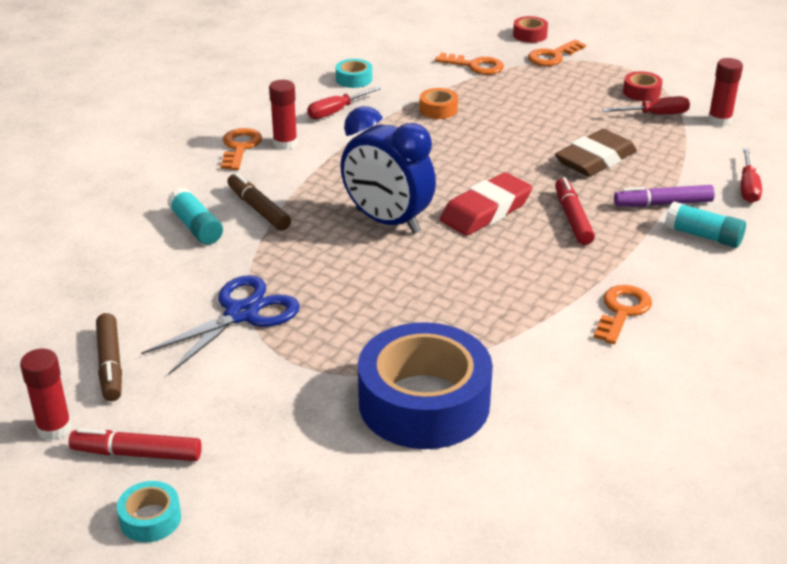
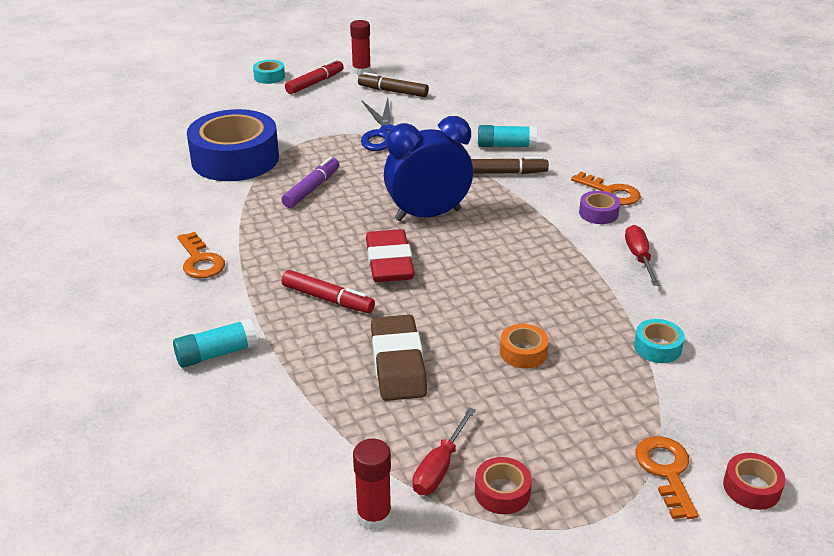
camera: 125 degrees right, 0 degrees up
(285, 143) = (598, 213): red glue stick -> purple tape
(354, 79) = (706, 292): turquoise tape -> turquoise tape (657, 347)
(438, 109) = (592, 316): orange tape -> orange tape (523, 352)
(475, 66) = (682, 390): orange key -> none
(663, 204) = (284, 361): purple marker -> purple marker (312, 189)
(748, 187) = (238, 436): red screwdriver -> none

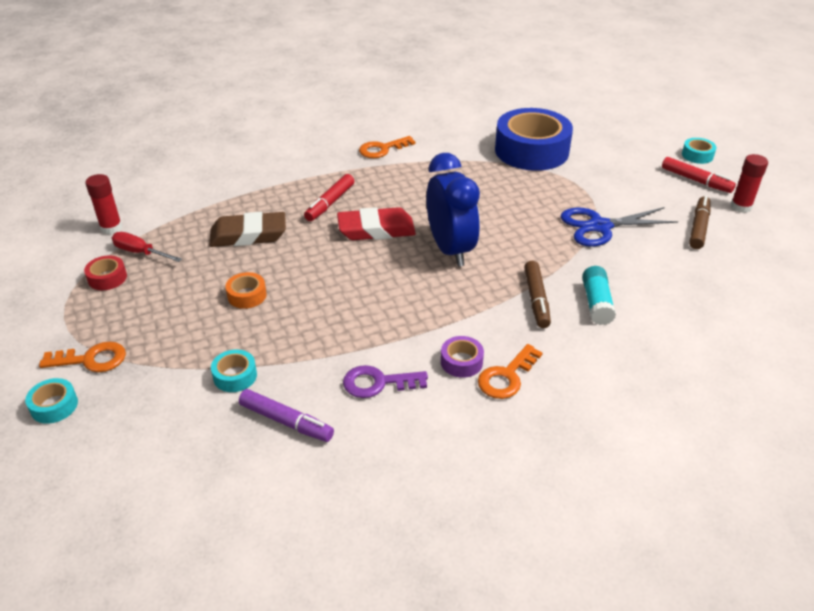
camera: 90 degrees right, 5 degrees up
(217, 354) = (276, 164): turquoise glue stick -> none
(312, 189) = (488, 189): purple marker -> purple marker (286, 422)
(639, 257) = (378, 383): red screwdriver -> purple key
(751, 487) = (54, 406): red tape -> turquoise tape

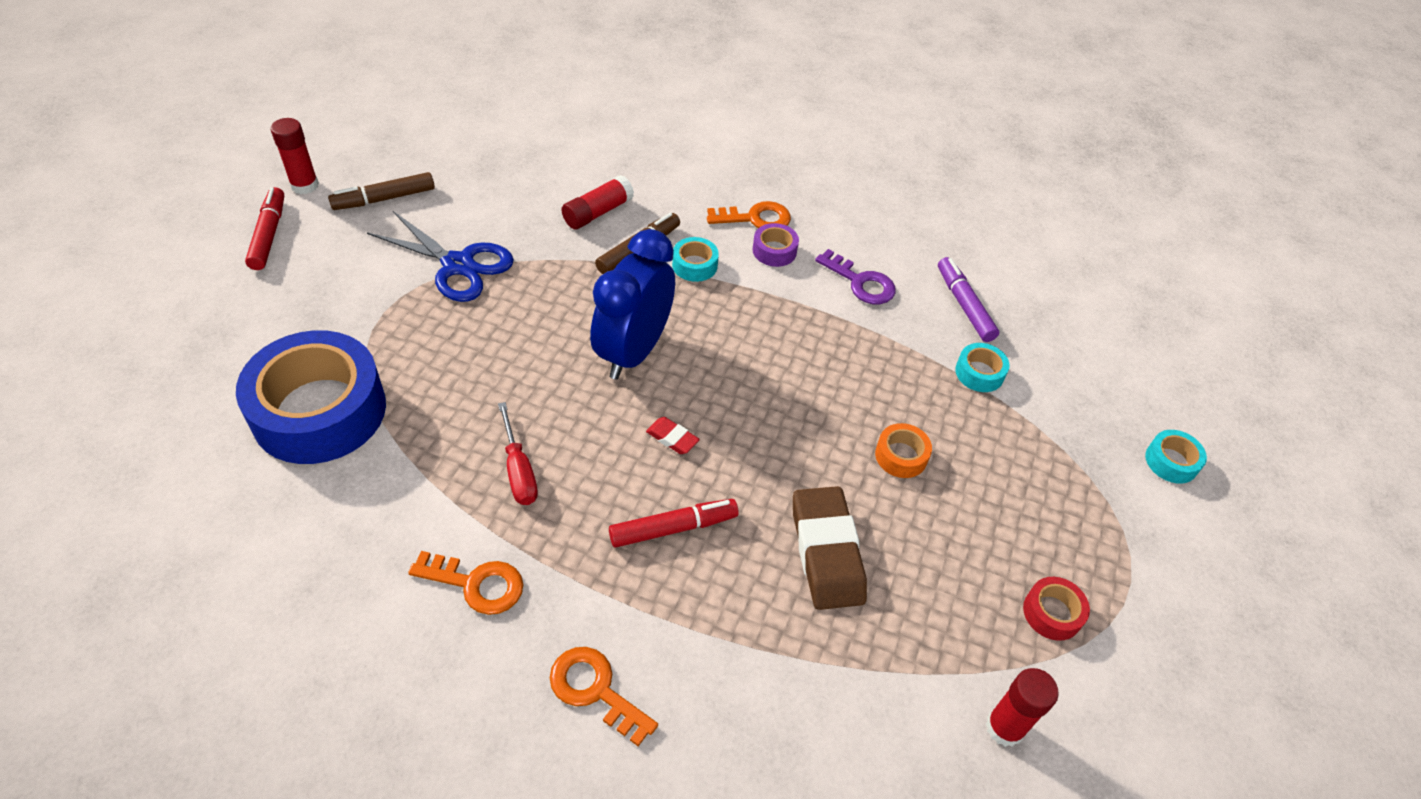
camera: 140 degrees left, 10 degrees up
(91, 359) = (1116, 493): orange key -> orange key (595, 690)
(140, 252) = (987, 631): red screwdriver -> red screwdriver (519, 470)
(248, 235) = (826, 552): brown eraser -> brown eraser turned 45 degrees clockwise
(376, 230) = (672, 438): red eraser -> red eraser, size x0.46
(596, 303) = (598, 212): turquoise glue stick -> red glue stick
(697, 155) = (191, 256): turquoise tape -> turquoise tape (694, 265)

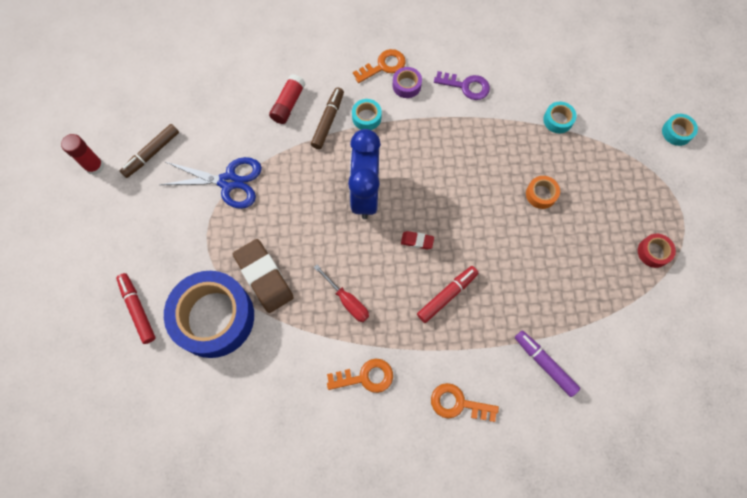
camera: 20 degrees left, 20 degrees up
(269, 235) = (99, 213): red marker -> red marker (138, 309)
(826, 552) = (530, 271): brown eraser -> brown eraser (264, 277)
(964, 305) = (530, 76): purple marker -> purple marker (544, 363)
(1004, 727) = (656, 325): red glue stick -> none

